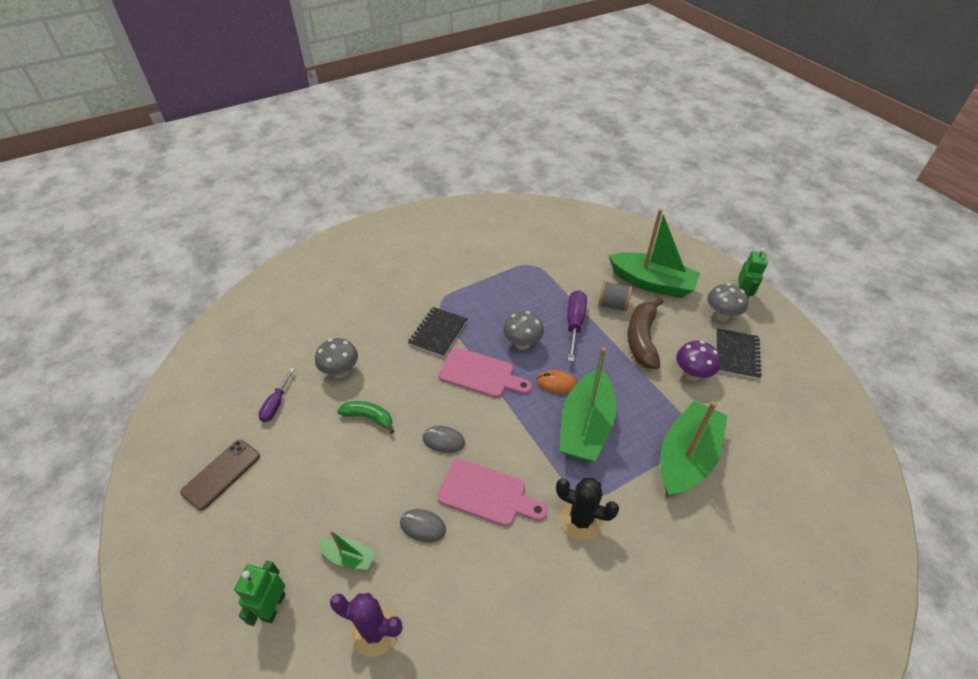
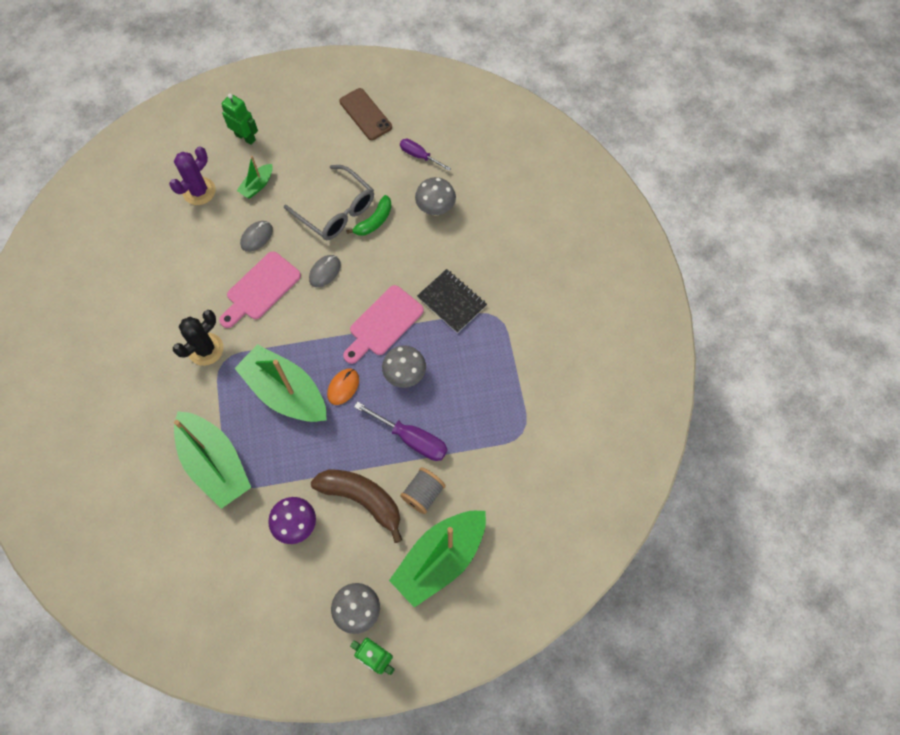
camera: 110 degrees right, 20 degrees up
(365, 456) = (336, 211): none -> grey glasses
(736, 355) = (299, 590): black notebook -> none

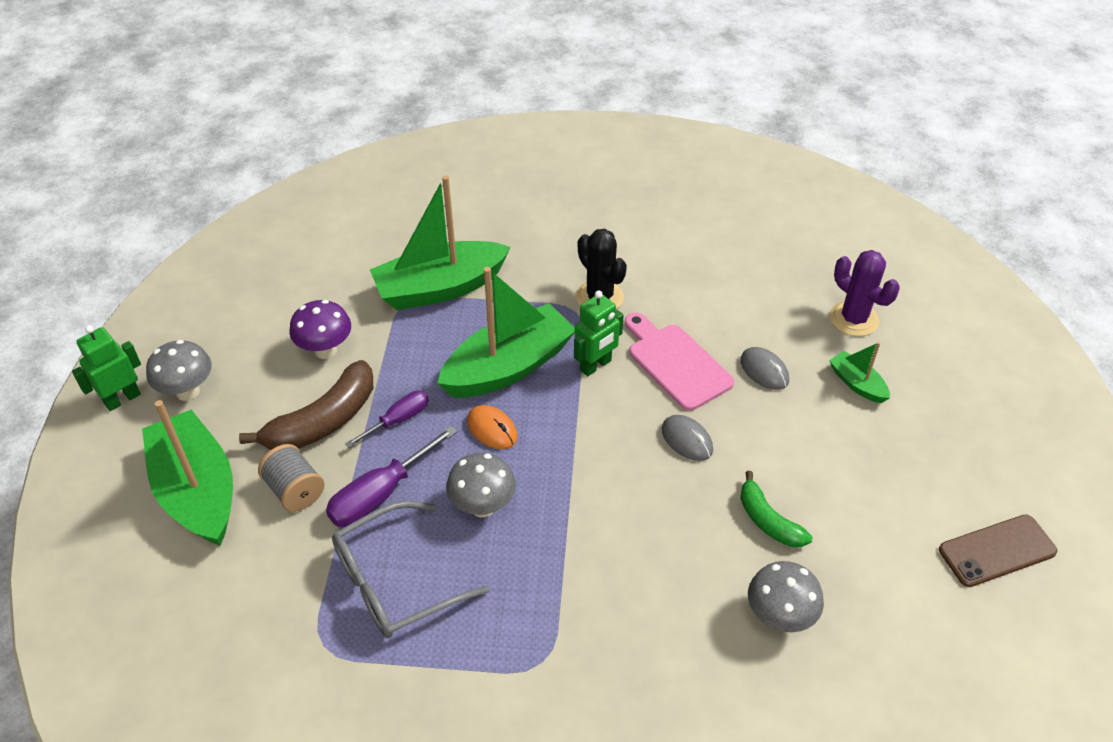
camera: 105 degrees right, 20 degrees down
(245, 137) = (950, 382): green robot -> green robot (596, 365)
(336, 211) = (796, 473): grey glasses -> grey glasses (396, 581)
(383, 324) = (577, 496): pink cutting board -> none
(419, 156) = (898, 617): purple screwdriver -> purple screwdriver (398, 420)
(452, 302) = (588, 599): black notebook -> none

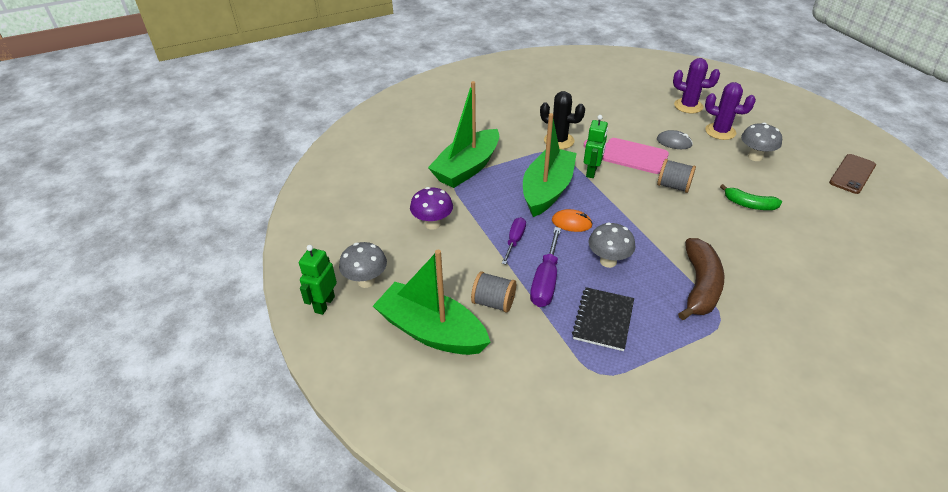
camera: 30 degrees left, 5 degrees down
(323, 421) = (471, 260): brown banana -> brown banana (700, 286)
(396, 581) = (603, 320): grey glasses -> black notebook
(687, 440) = (673, 186): grey mouse -> grey spool
(779, 617) = (801, 243): grey mushroom -> grey mushroom (755, 157)
(857, 384) = (720, 131): green boat -> purple cactus

